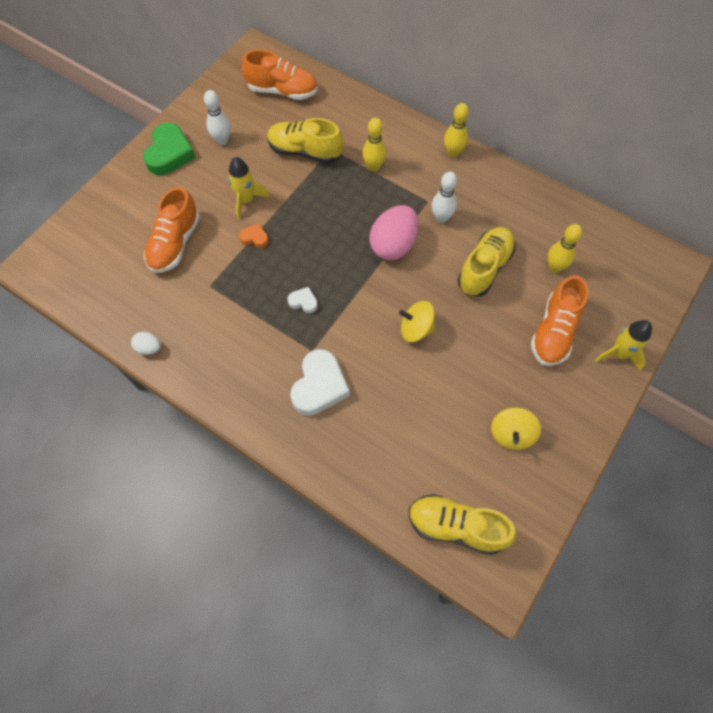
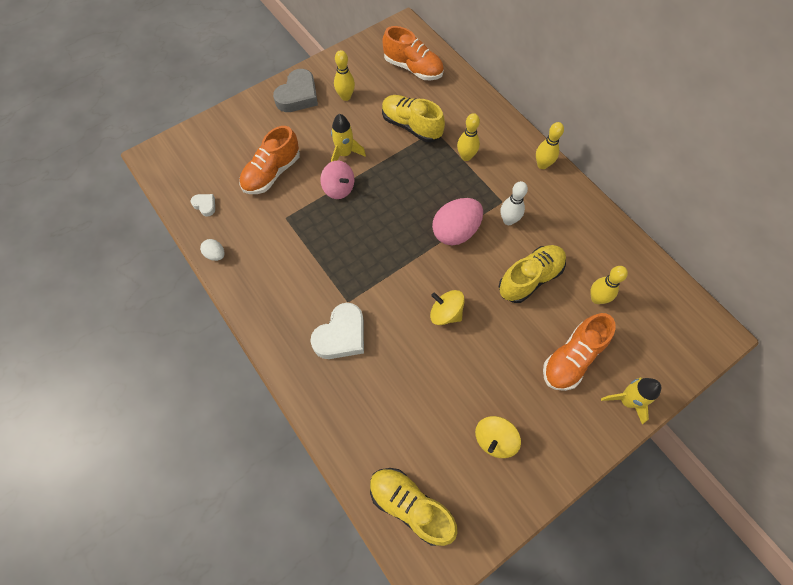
camera: 20 degrees right, 0 degrees up
(169, 153) = (298, 96): green heart -> grey heart
(222, 140) = (345, 97): white bowling pin -> yellow bowling pin
(254, 238) = (339, 188): orange heart -> pink spinning top
(303, 302) = (357, 257): white heart -> white heart (205, 205)

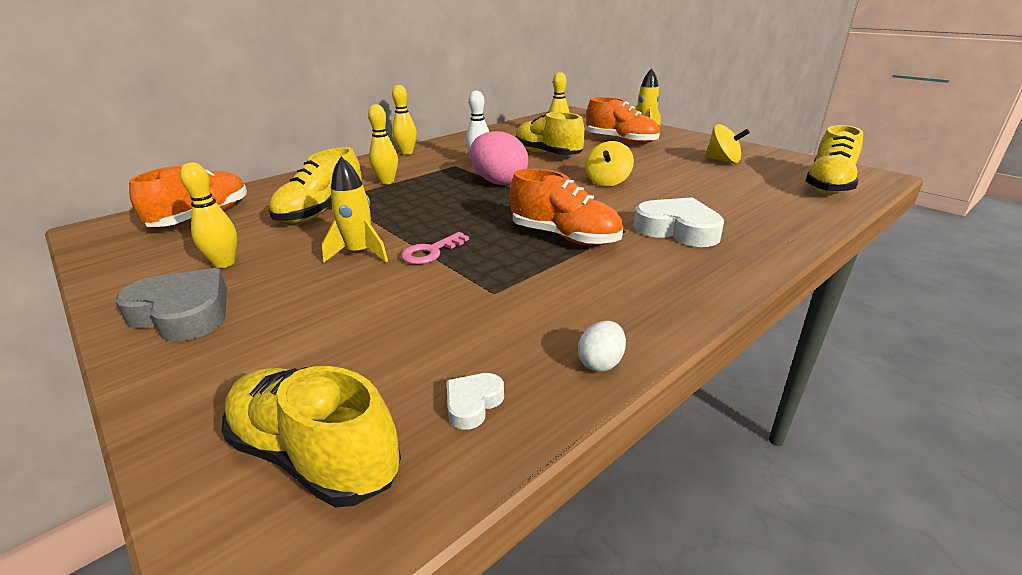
camera: 95 degrees left, 35 degrees down
(195, 160) = (315, 455): none -> yellow shoe
(272, 173) = (387, 319): orange shoe -> orange shoe (565, 237)
(339, 188) = (431, 252): pink spinning top -> pink key

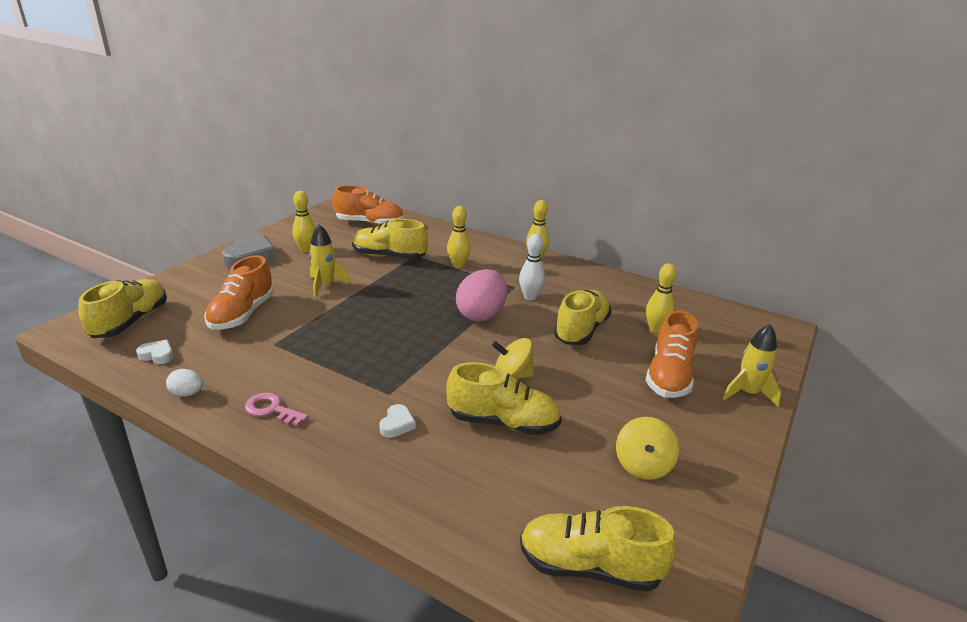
camera: 70 degrees right, 0 degrees up
(431, 252) = (331, 310): pink key -> pink key (272, 409)
(565, 237) = (367, 363): orange shoe -> orange shoe (242, 314)
(675, 191) = (503, 422): none -> yellow shoe
(677, 230) = (397, 424): white heart -> white heart, size x0.49

